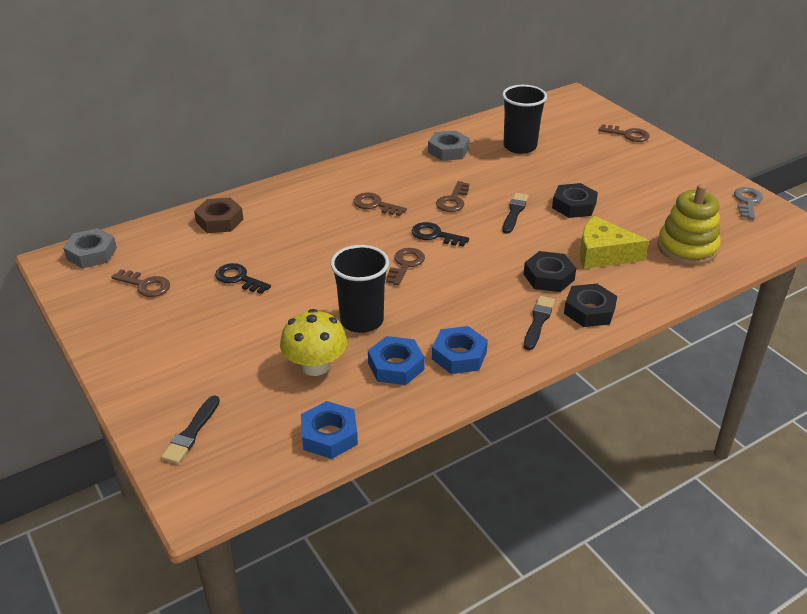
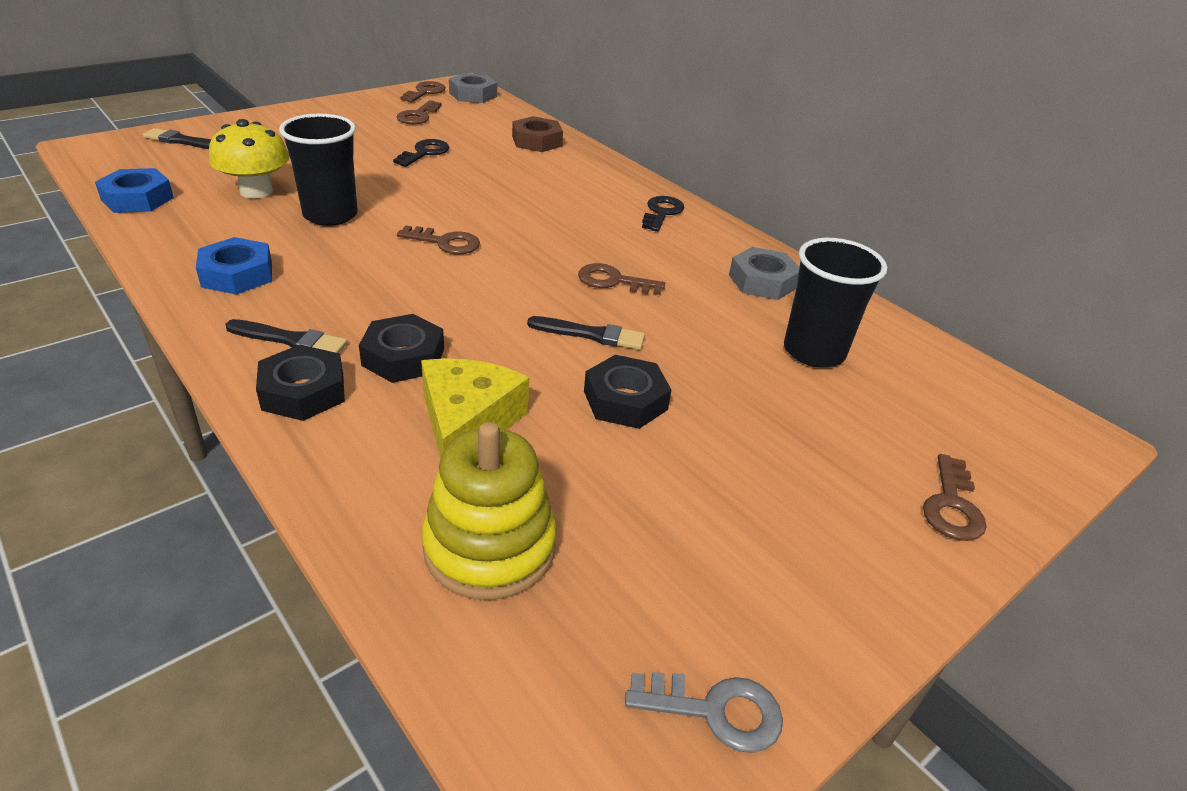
camera: 80 degrees right, 0 degrees up
(375, 205) = (588, 224): brown key -> brown key (425, 92)
(396, 366) = (235, 234): blue nut -> none
(435, 235) = (517, 265): black key -> black key (661, 213)

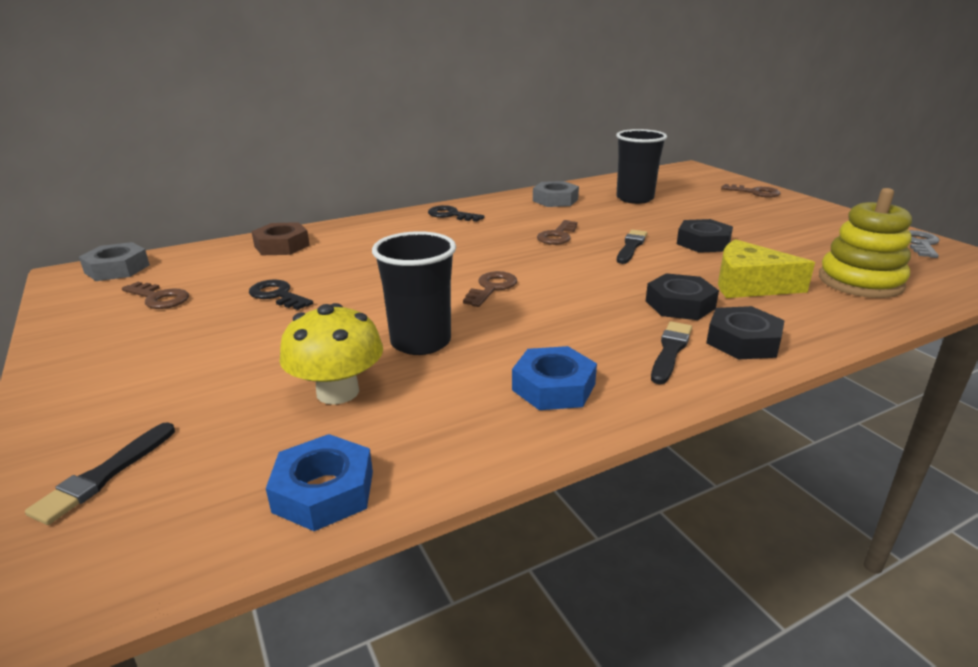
camera: 75 degrees left, 10 degrees down
(425, 92) = (78, 294): brown key -> none

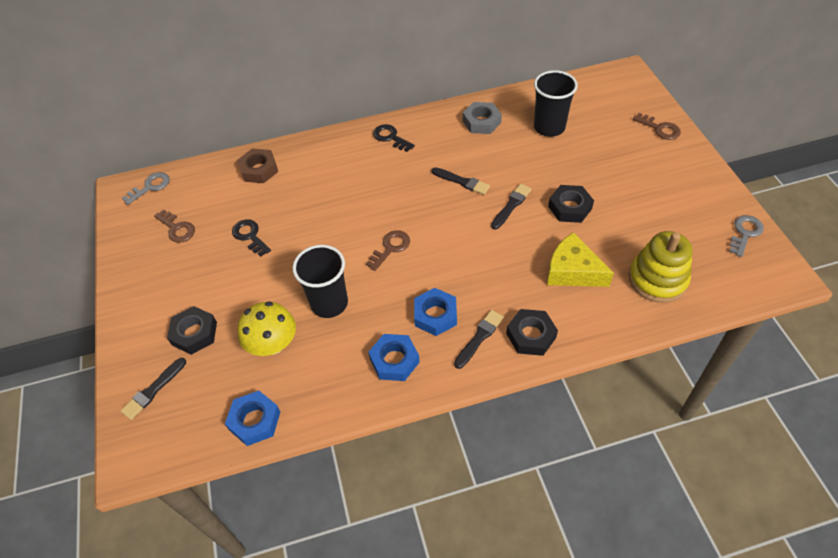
camera: 15 degrees right, 25 degrees up
(117, 269) = (150, 187): grey nut -> grey key
(557, 236) = (462, 181): brown key -> black brush
(590, 337) = (435, 315): none -> blue nut
(680, 305) = (510, 288): black nut -> black nut (194, 333)

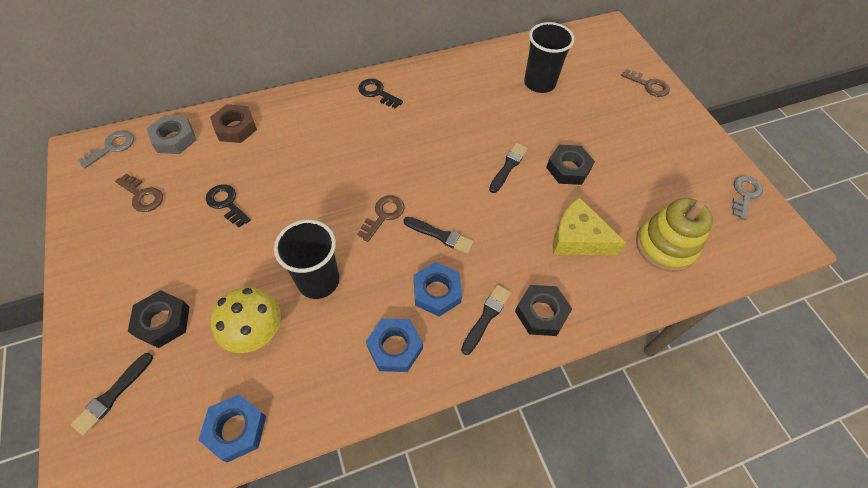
camera: 10 degrees left, 5 degrees up
(462, 181) = (455, 141): black brush -> black brush (440, 235)
(481, 122) = (470, 77): grey nut -> grey nut (174, 138)

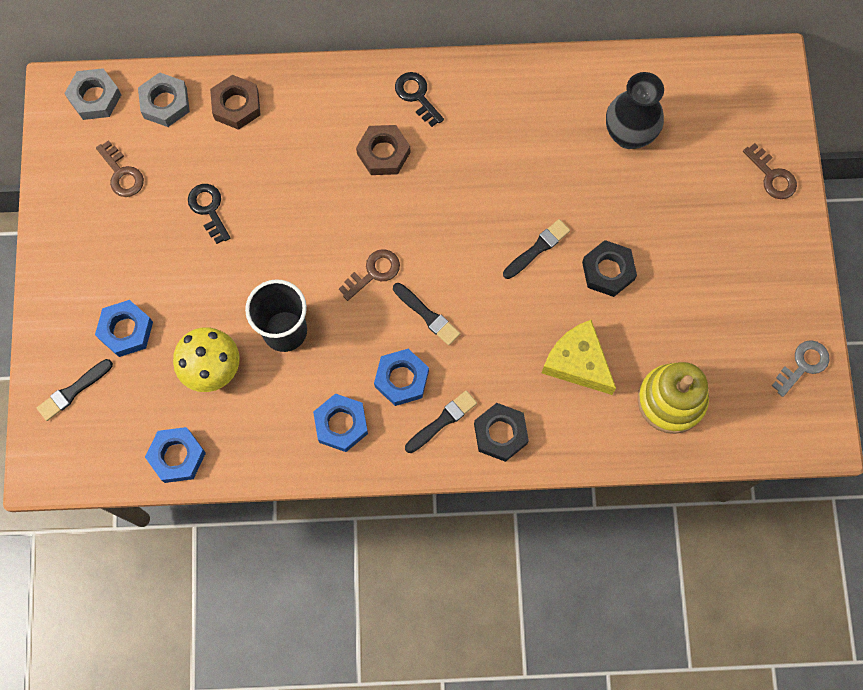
camera: 20 degrees right, 15 degrees up
(111, 147) = (95, 97): grey key -> grey nut
(163, 322) = (126, 330): black nut -> blue nut
(364, 133) = (383, 153): none -> brown nut
(539, 83) = (629, 134): black cup -> black vase

